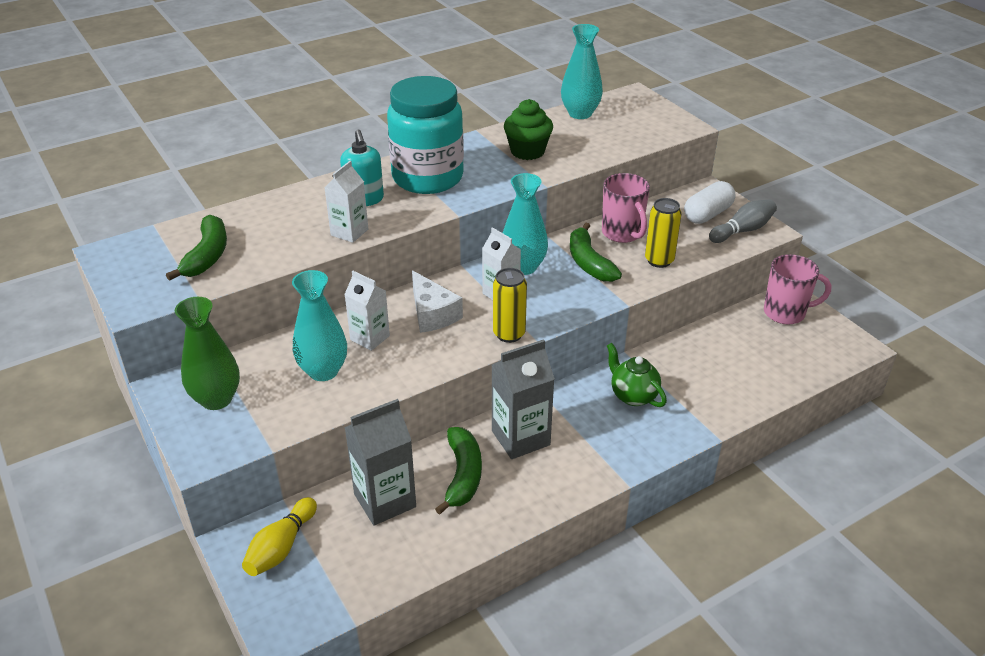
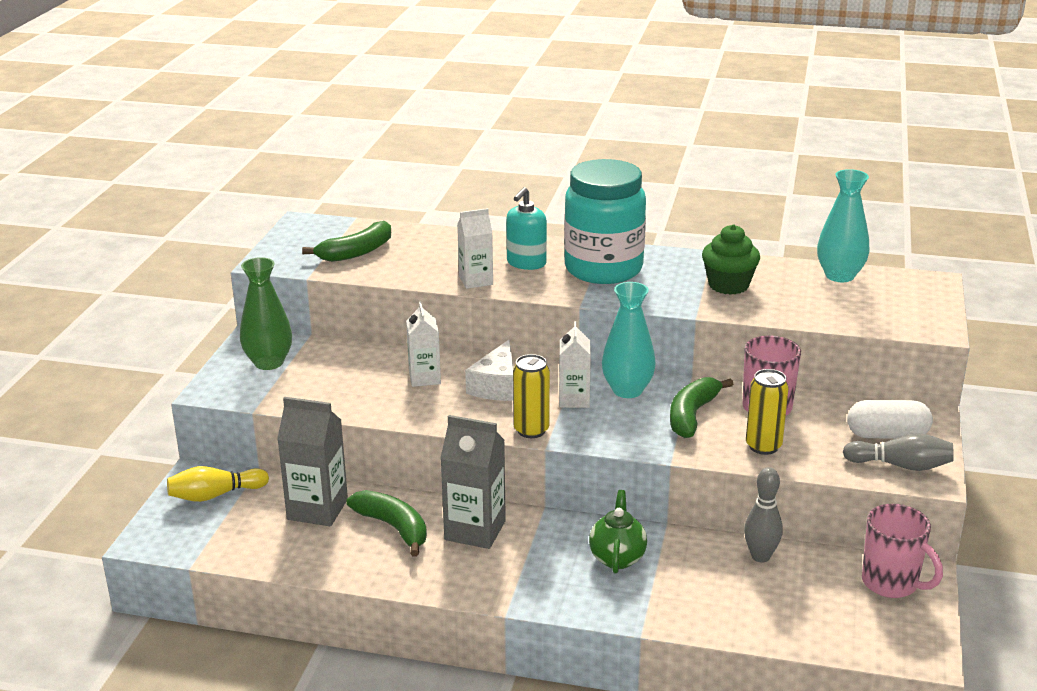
camera: 45 degrees right, 10 degrees down
(323, 371) = (359, 382): turquoise vase -> none
(462, 475) = (393, 527): green banana -> green banana turned 90 degrees counterclockwise
(704, 340) = (760, 556): none -> grey bowling pin

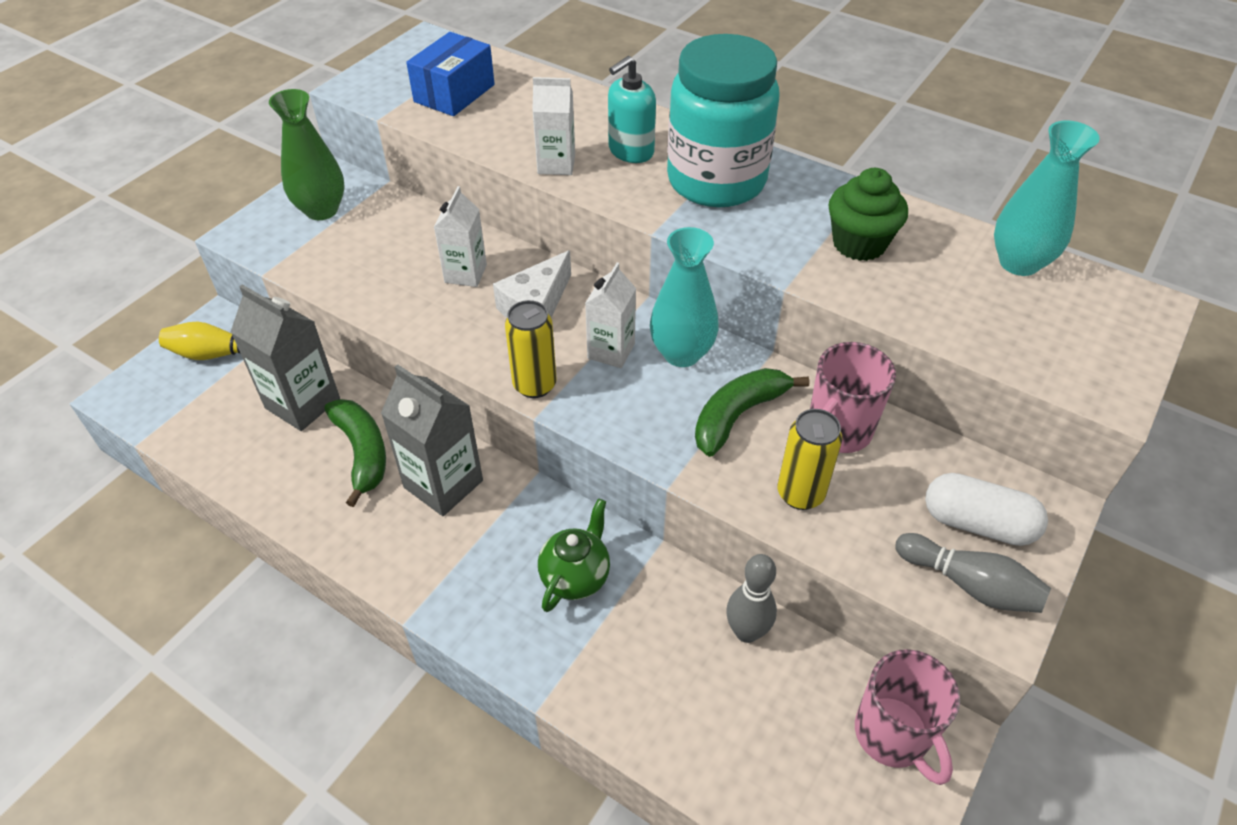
camera: 20 degrees right, 20 degrees up
(356, 252) = (454, 93): green banana -> blue box

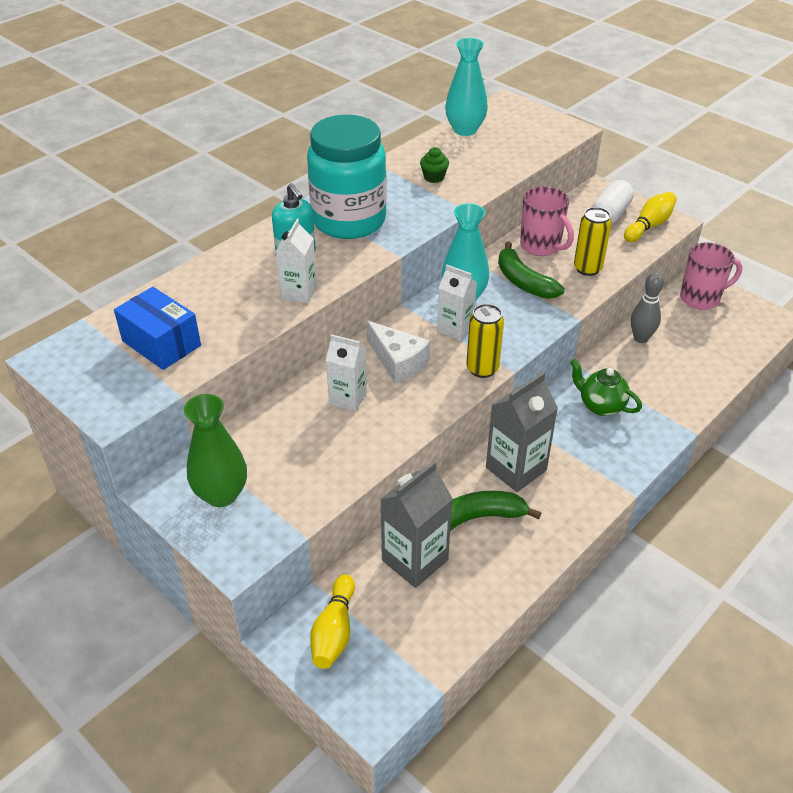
camera: 80 degrees left, 5 degrees down
(859, 244) = (434, 177): green cupcake -> green cupcake, size x0.58
(969, 585) = (649, 226): grey bowling pin -> yellow bowling pin

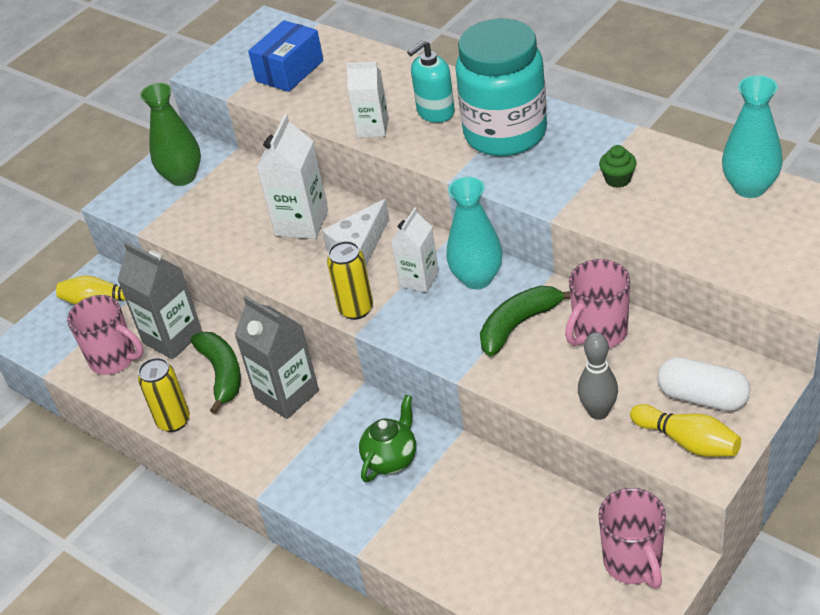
camera: 90 degrees right, 0 degrees up
(348, 398) = (302, 223): white carton -> white carton, size x1.53
(434, 615) = (114, 359): none -> pink mug
(587, 268) = (562, 381): yellow can -> yellow can (173, 421)
(640, 338) = (525, 494): grey bowling pin -> grey bowling pin (598, 412)

